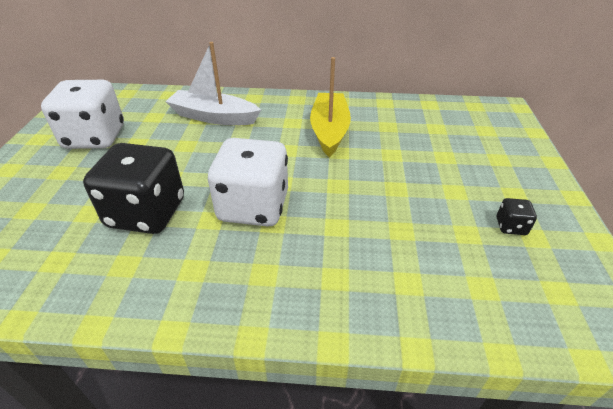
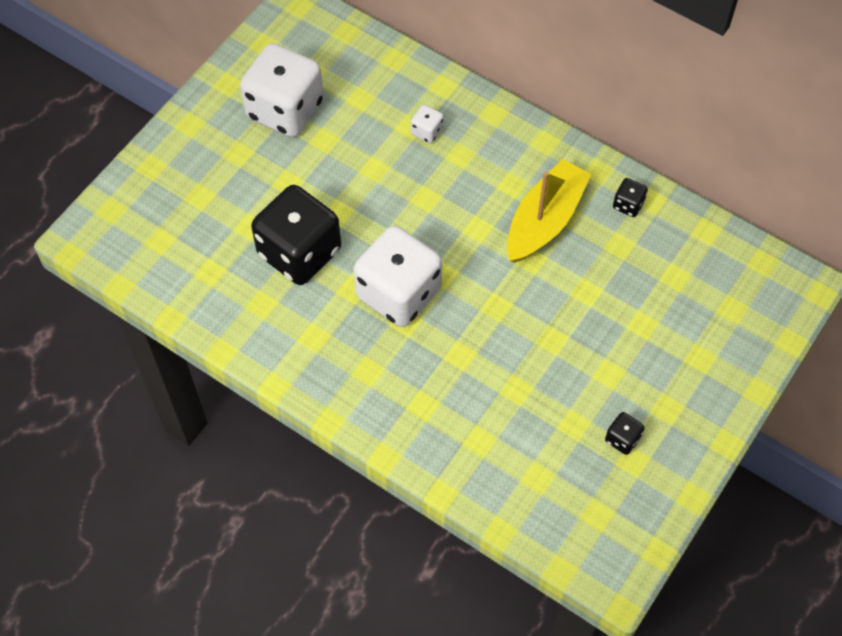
camera: 30 degrees right, 20 degrees up
(213, 117) = (427, 131): white boat -> white dice
(373, 108) = (628, 205): none -> black dice

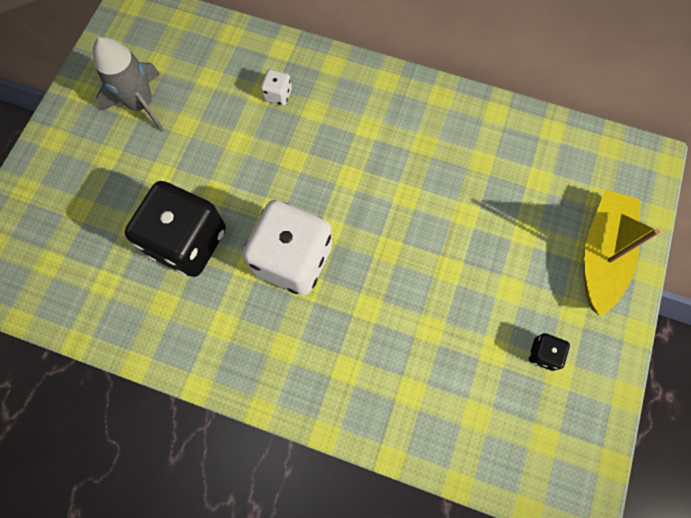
camera: 15 degrees left, 10 degrees up
(285, 109) = (141, 104): white dice -> grey rocket
(545, 220) = (408, 154): yellow boat -> yellow boat (601, 254)
(628, 205) = (477, 121): black dice -> none

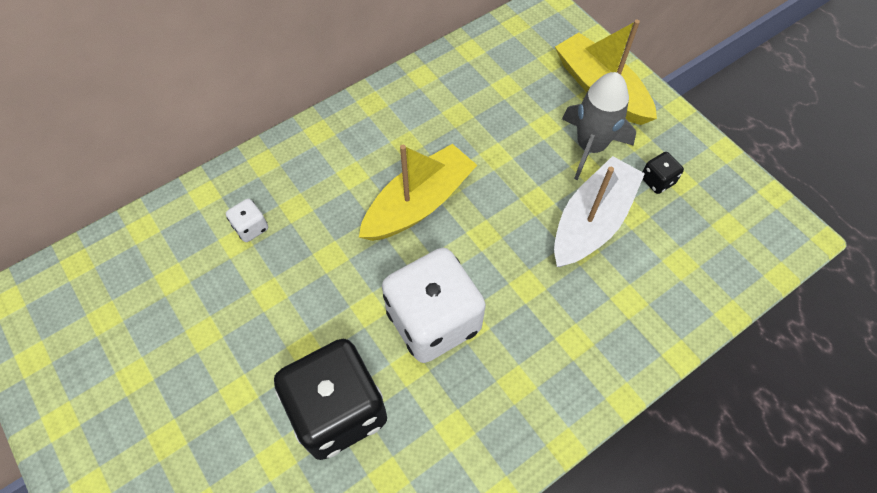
camera: 55 degrees left, 10 degrees down
(141, 104) = (138, 364): grey rocket -> grey rocket (590, 146)
(379, 187) = (419, 203): none -> yellow boat
(461, 323) = (592, 221): none -> white boat

